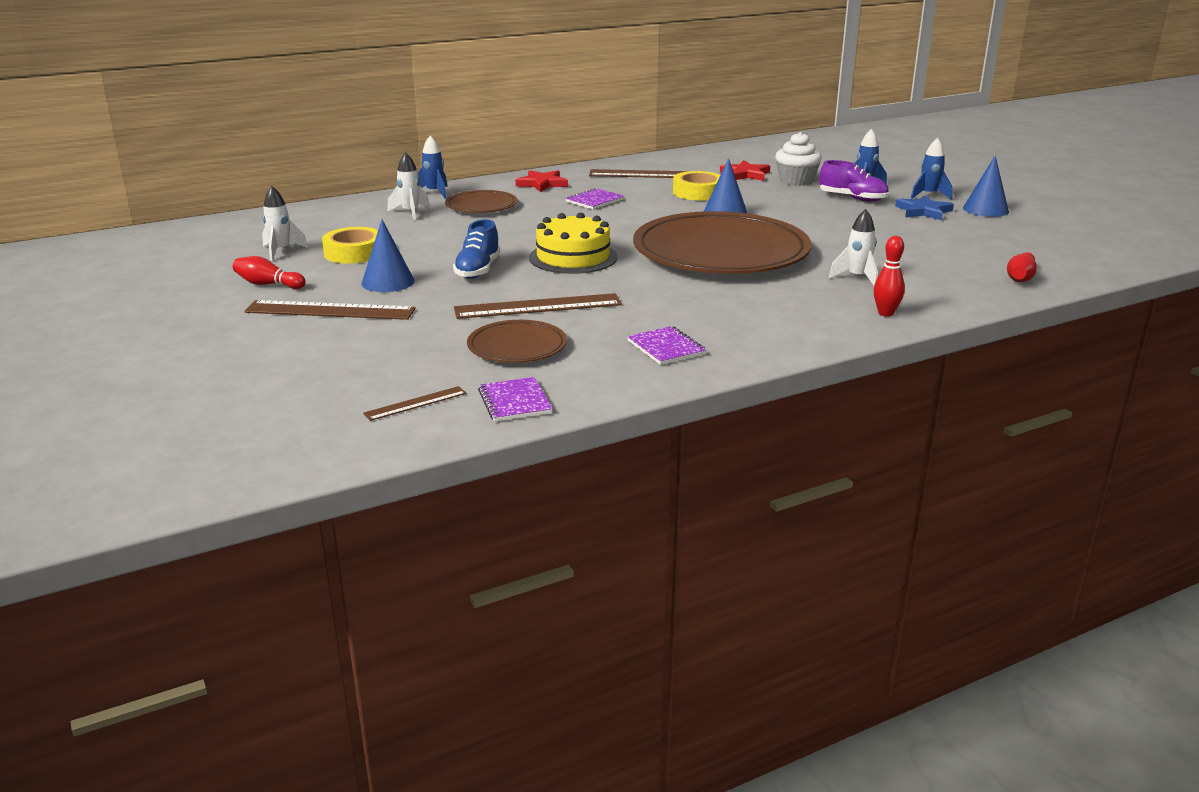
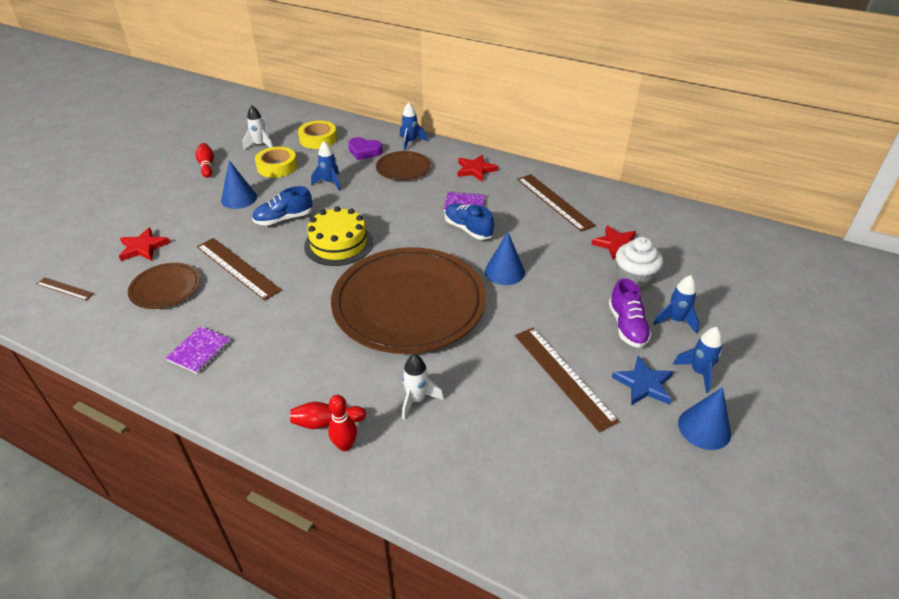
camera: 55 degrees right, 15 degrees up
(330, 310) = (182, 201): brown ruler -> brown ruler (563, 376)
(401, 346) = (143, 247): none -> red star
(410, 212) = (364, 151): white rocket -> purple heart
(444, 238) = (330, 183): none -> blue rocket
(515, 402) = (82, 323): purple notebook -> none
(639, 209) = (468, 229): none -> blue shoe
(698, 192) = (539, 240): yellow tape -> yellow tape (318, 139)
(1020, 277) = (515, 516): red bowling pin -> red bowling pin (326, 422)

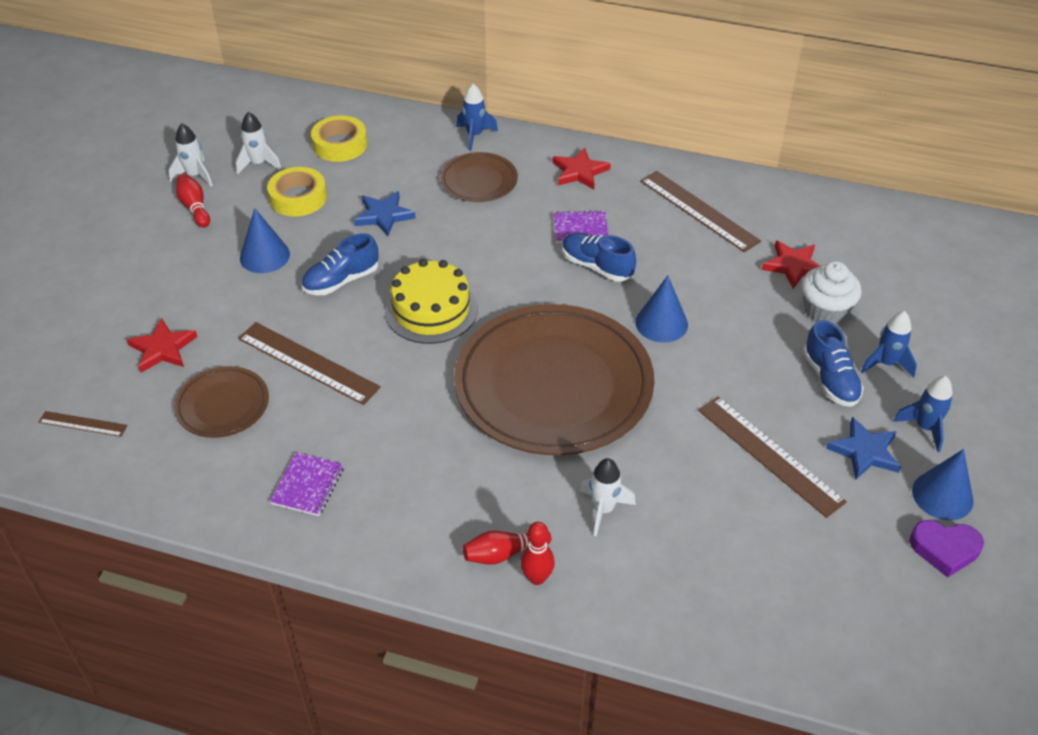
camera: 10 degrees left, 5 degrees up
(216, 148) = (195, 175): none -> white rocket
(330, 183) = (384, 215): blue rocket -> blue star
(364, 151) = (414, 158): purple heart -> purple heart (944, 549)
(627, 326) = (830, 379): purple shoe -> blue shoe

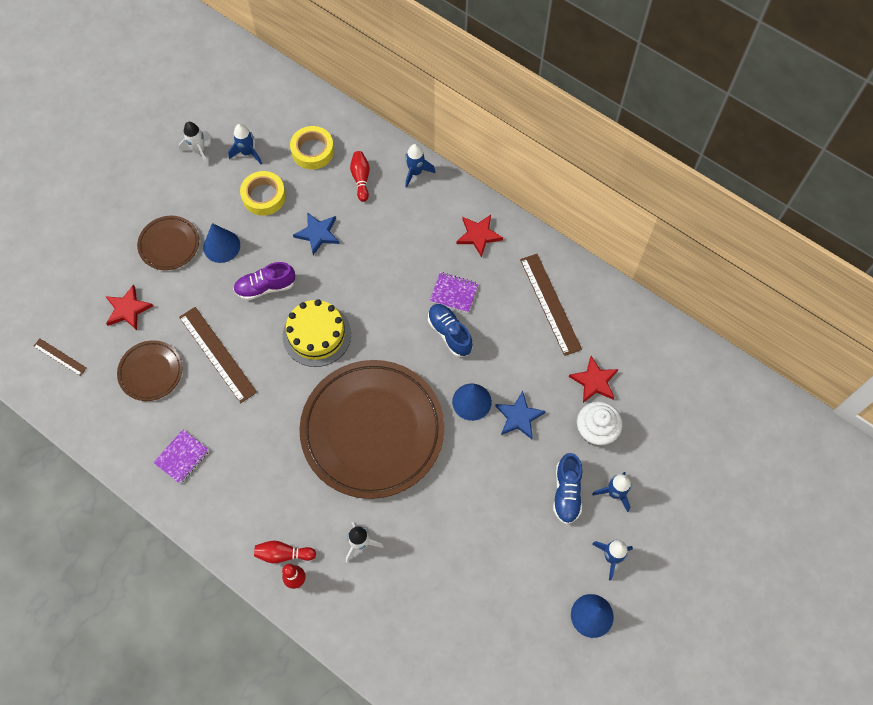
camera: 20 degrees right, 20 degrees up
(195, 207) = (189, 183): red bowling pin -> red bowling pin (361, 179)
(259, 164) = (247, 153): white rocket -> blue rocket
(341, 281) = (265, 287): blue shoe -> purple shoe
(479, 181) = (400, 221): brown plate -> brown plate (169, 244)
(769, 455) = (491, 540): brown ruler -> none
(865, 452) = (558, 561): blue star -> blue star (519, 417)
(944, 549) = (569, 657): purple heart -> none

